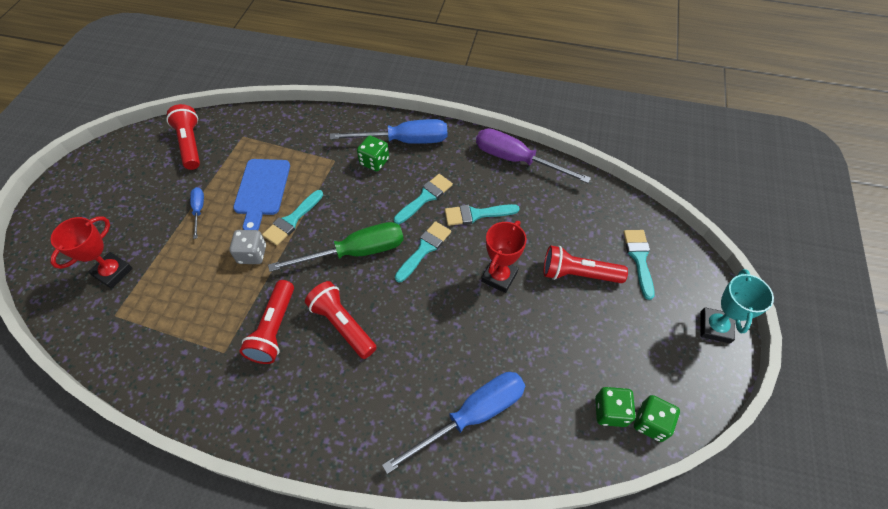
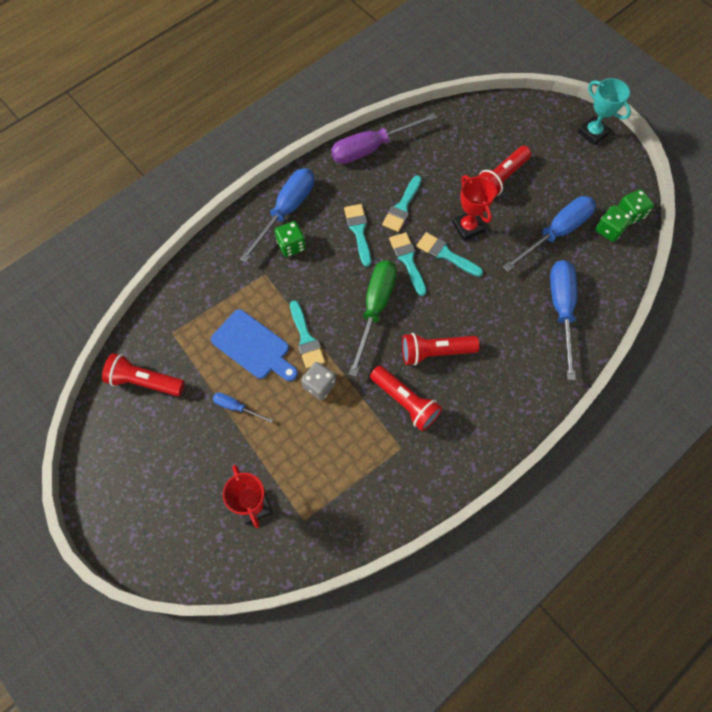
camera: 55 degrees left, 10 degrees up
(560, 359) = (556, 233): none -> blue screwdriver
(639, 258) = (515, 135): turquoise brush -> turquoise brush (445, 254)

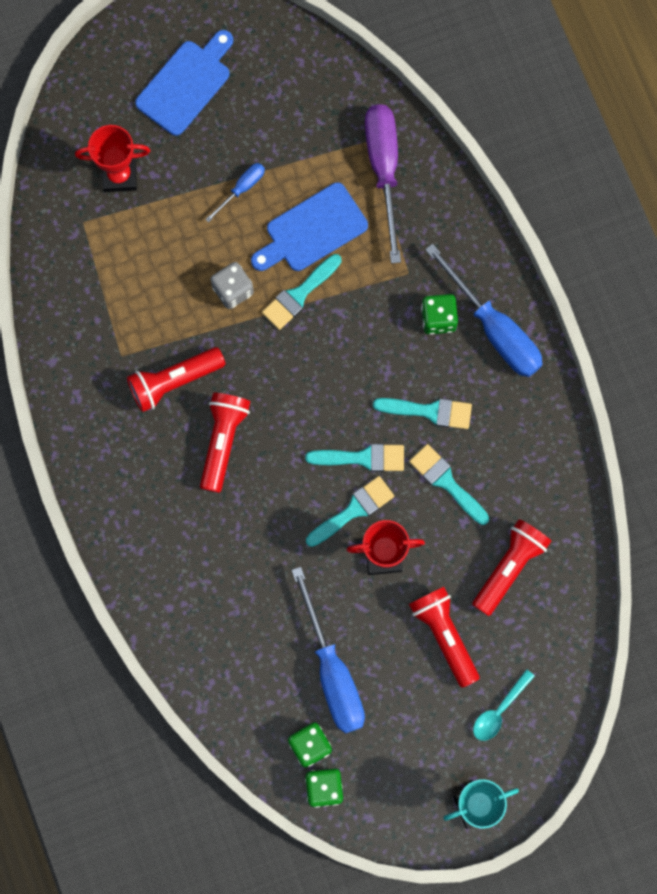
camera: 110 degrees right, 10 degrees up
(144, 381) = (314, 96): red flashlight -> red flashlight (509, 567)
(159, 481) = (186, 84): none -> blue cutting board
(306, 339) = (299, 294): turquoise brush -> turquoise brush turned 45 degrees counterclockwise
(371, 148) = (559, 477): purple screwdriver -> purple screwdriver (384, 169)
(375, 309) = (308, 391): green screwdriver -> none
(530, 137) = (499, 710): none -> turquoise spoon
(561, 310) = (219, 623): blue screwdriver -> none

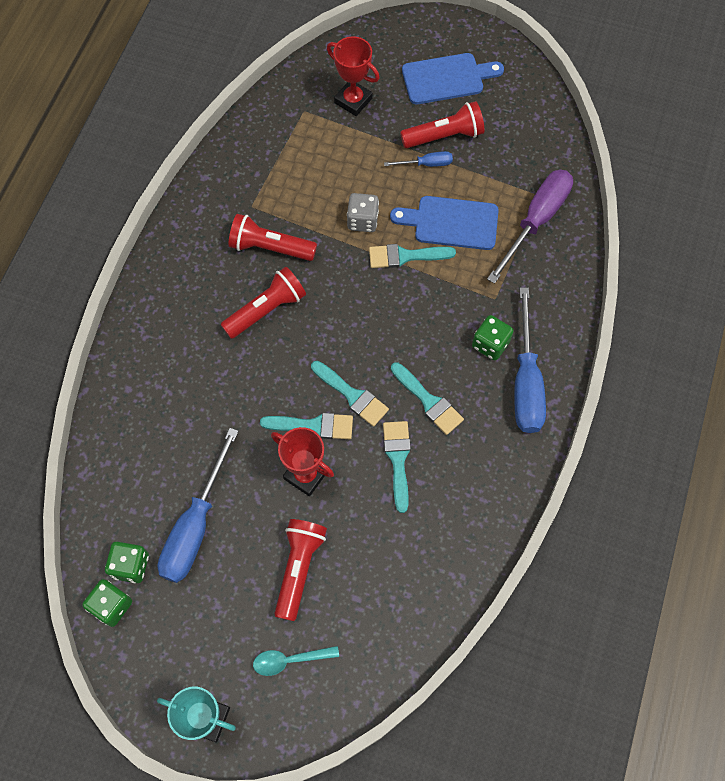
camera: 40 degrees right, 10 degrees down
(509, 567) = (391, 558): red flashlight -> red flashlight (444, 136)

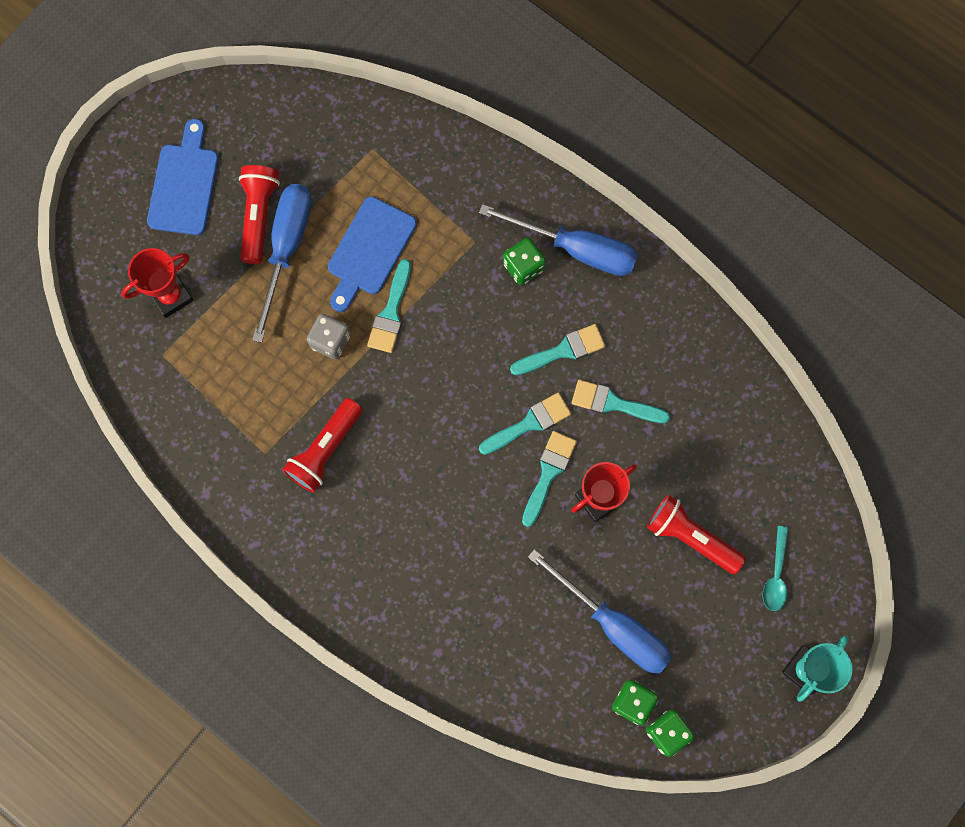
camera: 70 degrees left, 10 degrees up
(266, 309) = (399, 478): red flashlight -> none
(426, 164) = (287, 248): blue screwdriver -> blue screwdriver, size x2.07
(536, 221) = (401, 165): purple screwdriver -> none

